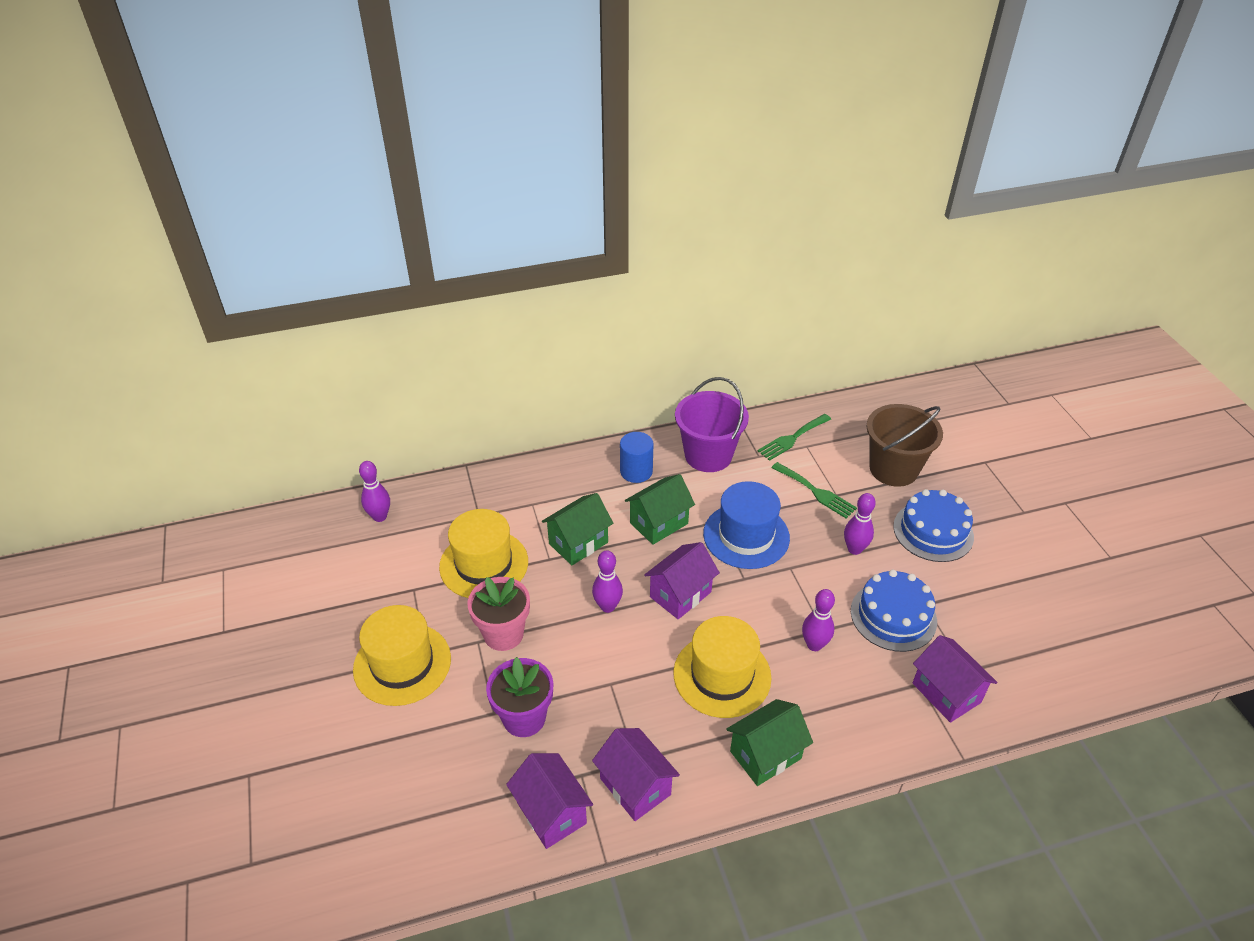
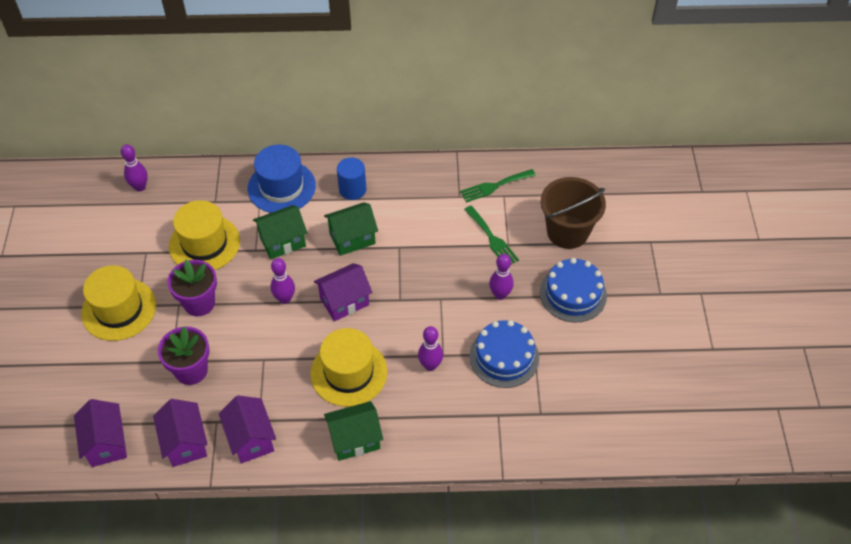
camera: 15 degrees right, 10 degrees up
(503, 634) = (199, 303): pink flower pot -> purple flower pot
(708, 455) = (417, 187): purple bucket -> none
(746, 536) = (417, 264): blue hat -> blue hat (281, 187)
(946, 693) = (515, 427): purple house -> purple house (106, 443)

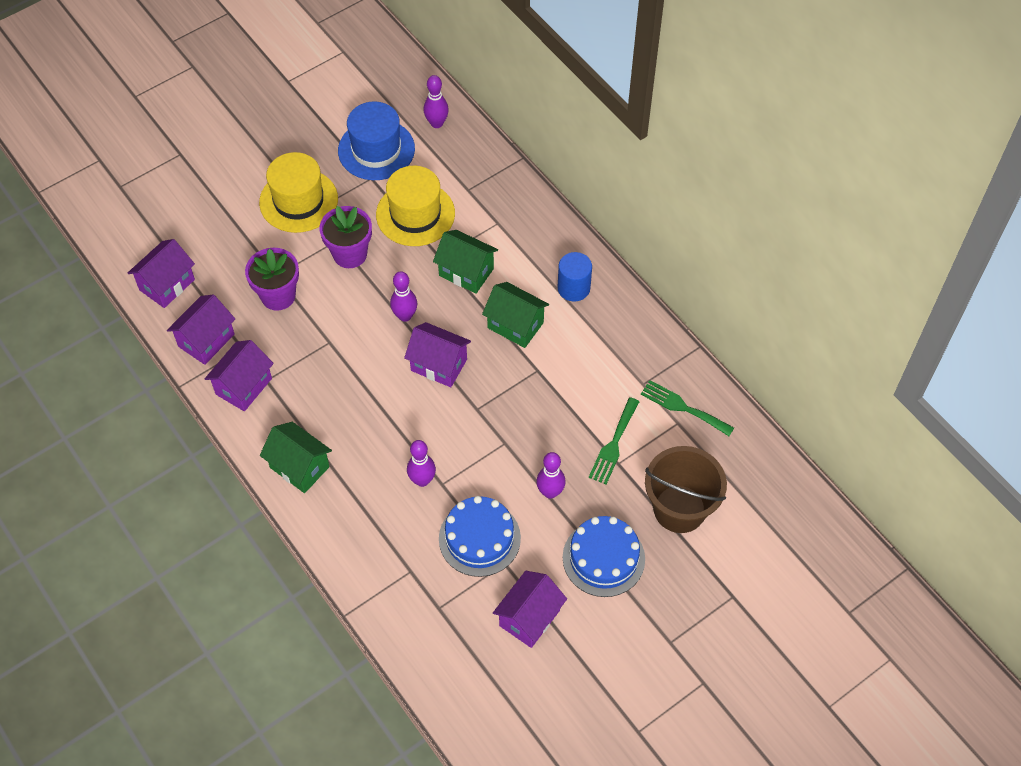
camera: 55 degrees right, 5 degrees up
(281, 187) = (528, 229): blue hat -> blue hat (376, 150)
(349, 372) = (365, 418): yellow hat -> none
(587, 362) = (529, 618): none -> purple house

